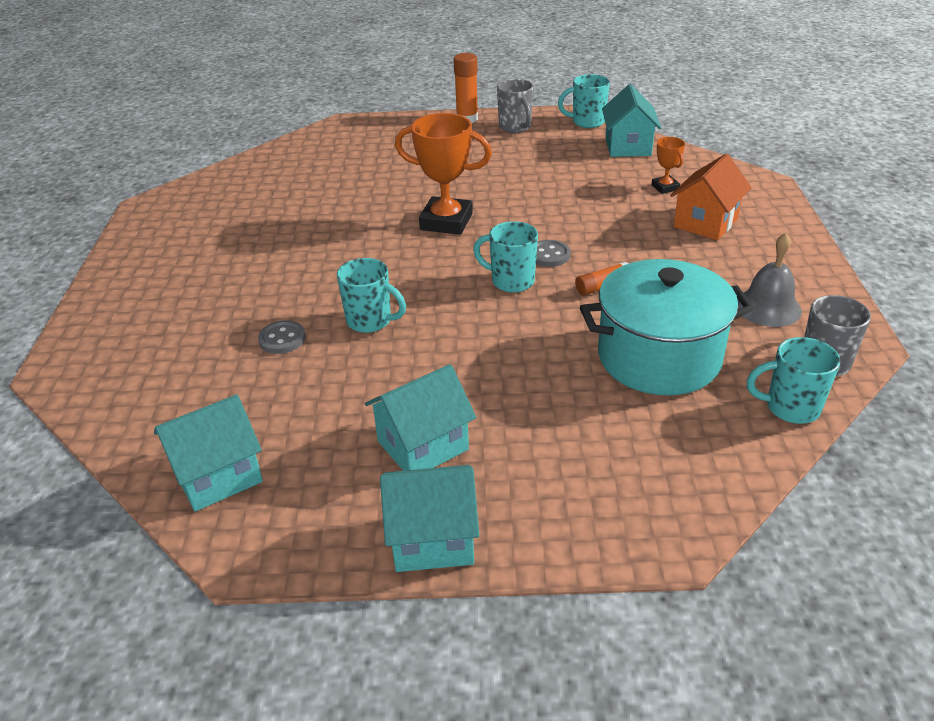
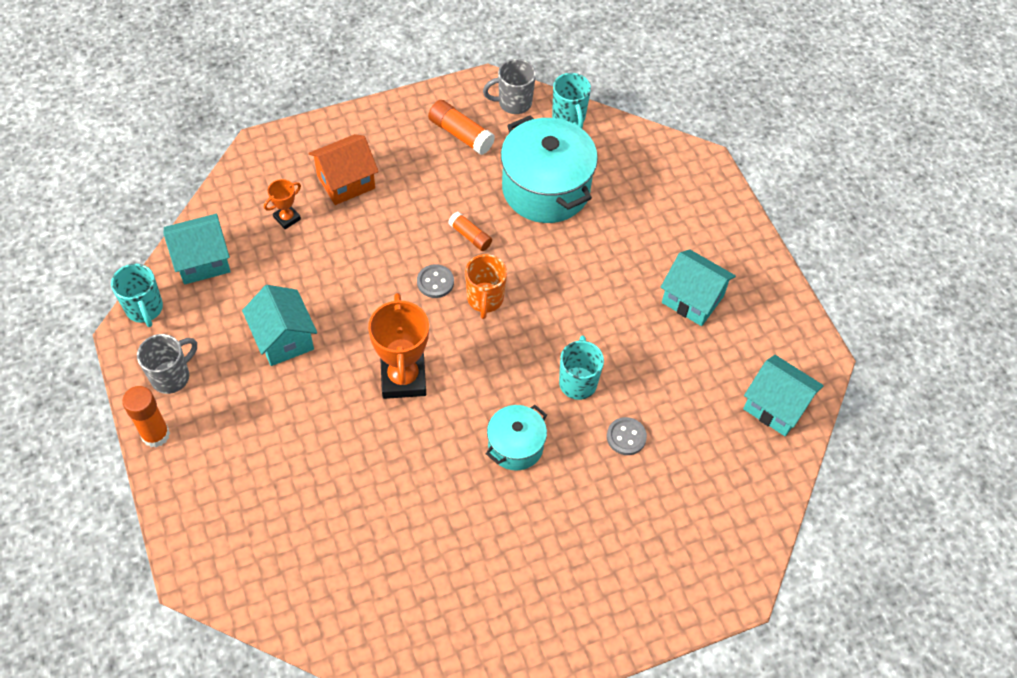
camera: 115 degrees left, 20 degrees up
(330, 268) = (515, 446): none -> turquoise pot
(432, 539) = (760, 270): turquoise house -> turquoise house (284, 339)
(511, 281) = (485, 299): turquoise mug -> orange mug
(705, 223) = (346, 182): orange house -> orange house turned 45 degrees counterclockwise
(768, 307) = (461, 134): grey bell -> orange glue stick

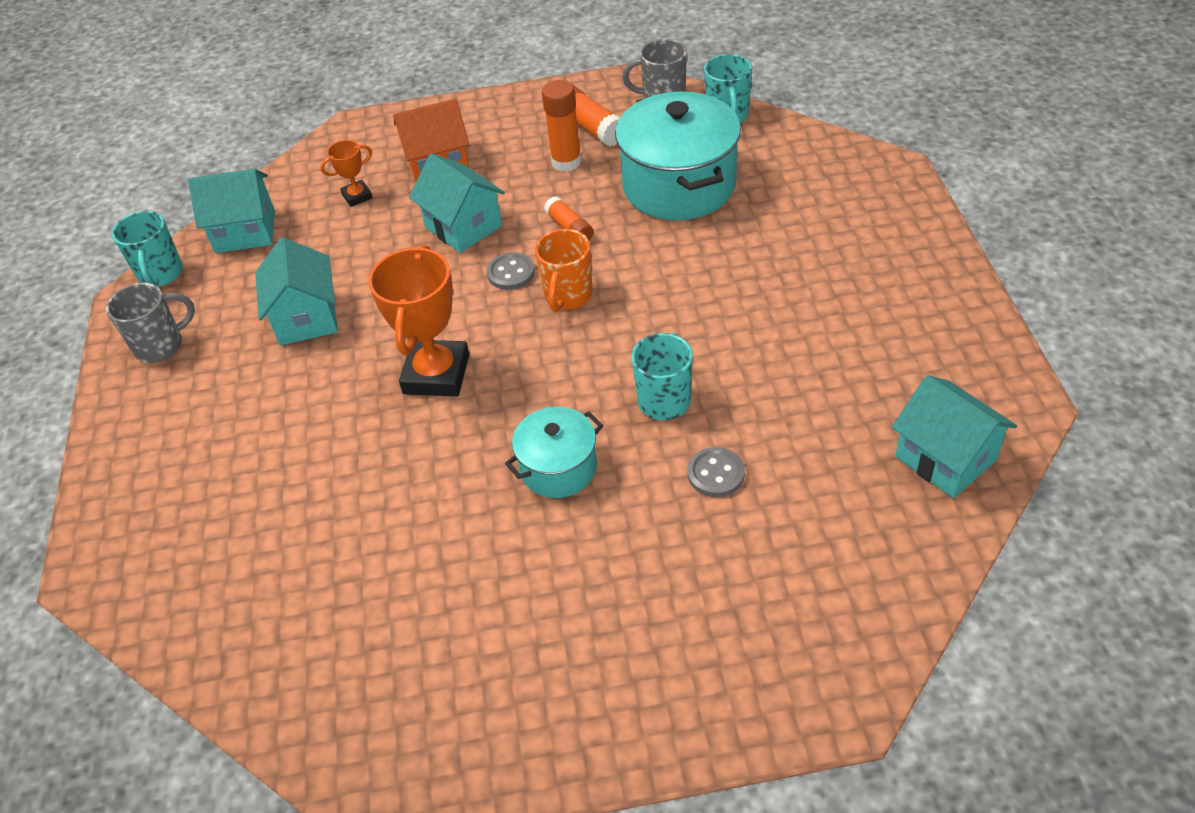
camera: 20 degrees right, 10 degrees down
(155, 435) = (116, 406): orange glue stick -> orange glue stick (566, 162)
(692, 299) = (847, 318): turquoise house -> turquoise house (463, 226)

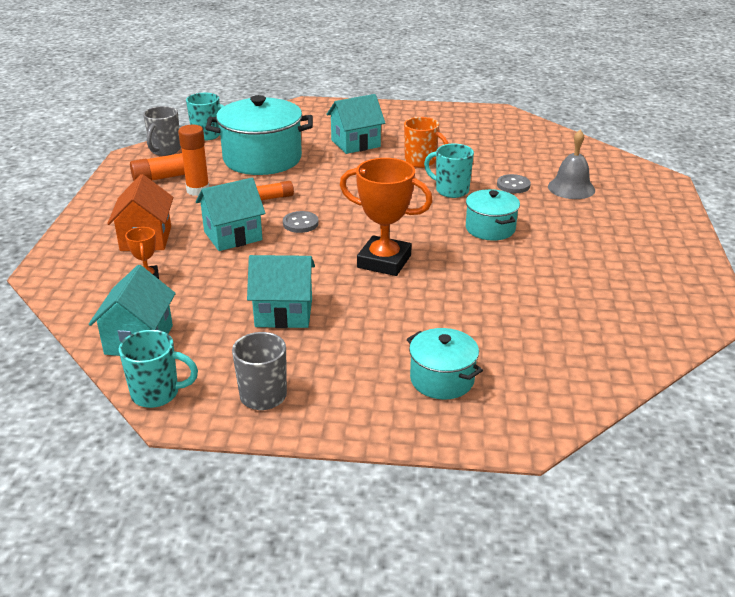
camera: 80 degrees left, 15 degrees down
(191, 483) = (442, 379): none -> turquoise pot
(568, 296) = (340, 207): orange mug -> orange mug (421, 162)
(740, 555) = (571, 188): none -> grey bell
(945, 458) = (525, 133): turquoise house -> turquoise house (355, 143)

